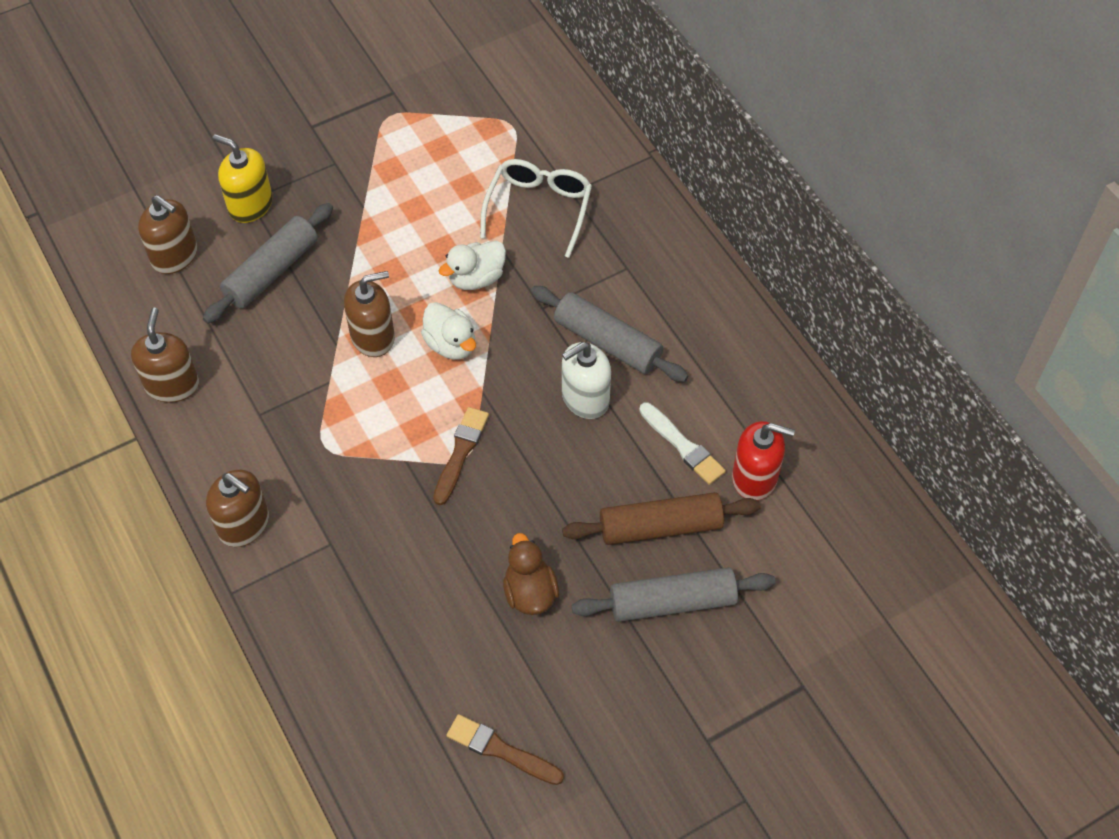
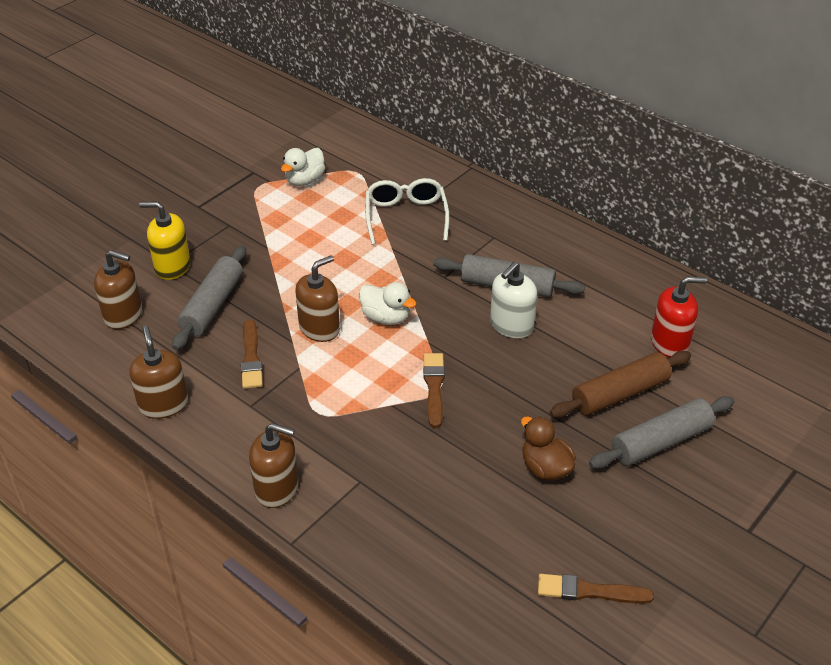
camera: 20 degrees left, 15 degrees down
(284, 353) = (251, 358): none -> brown brush
(476, 278) = (382, 270): white duck -> white duck (305, 180)
(683, 446) = (604, 336): white brush -> none

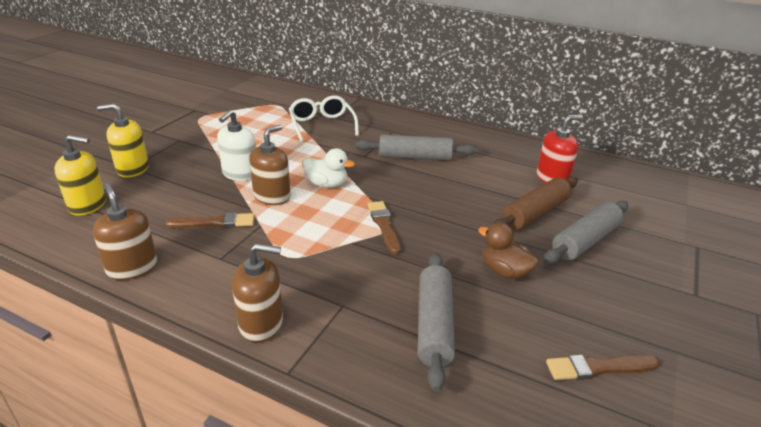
camera: 15 degrees left, 10 degrees down
(123, 315) = (88, 205): brown soap dispenser -> yellow soap dispenser
(212, 306) = (172, 191): grey rolling pin -> grey rolling pin (434, 325)
(251, 358) = (214, 223): brown brush -> brown brush turned 75 degrees counterclockwise
(305, 180) = (237, 112): white duck -> none
(511, 325) = (429, 180): white soap dispenser -> white soap dispenser (240, 174)

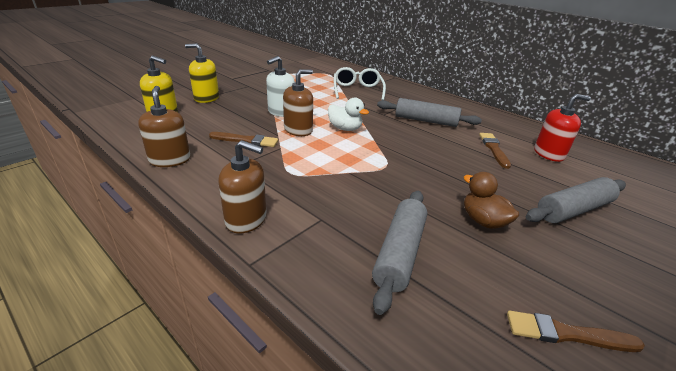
camera: 15 degrees right, 0 degrees up
(384, 225) = (381, 165): brown brush -> brown brush (494, 149)
(535, 213) = (526, 178): brown rolling pin -> none

